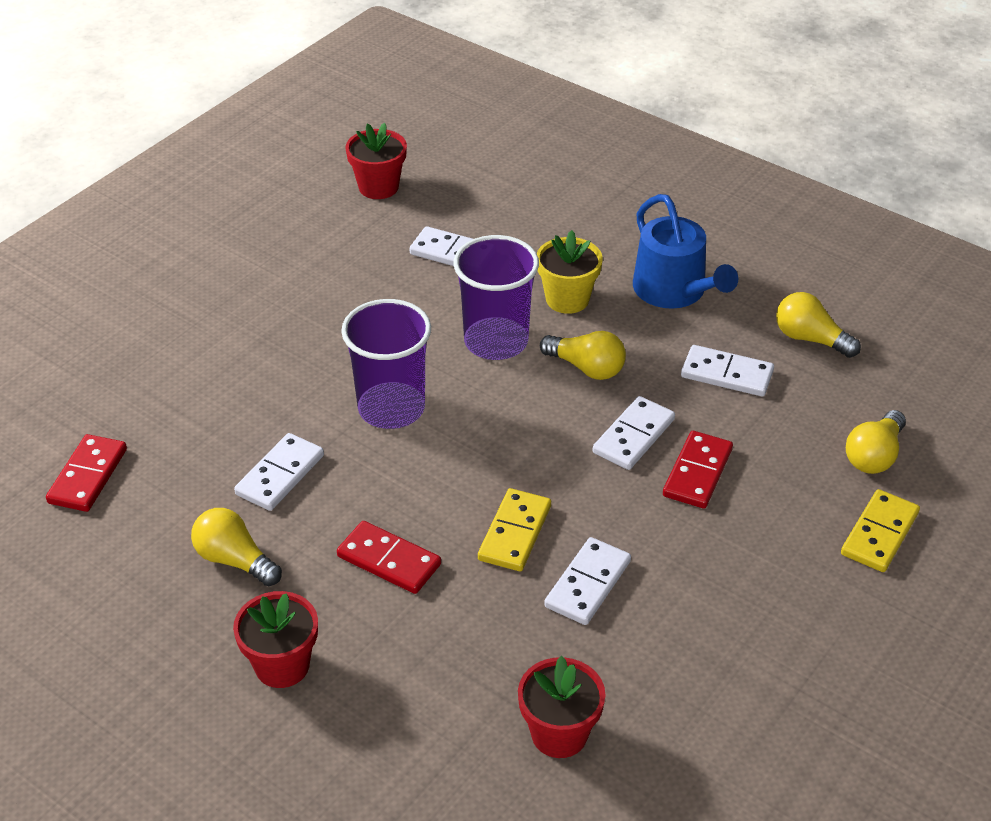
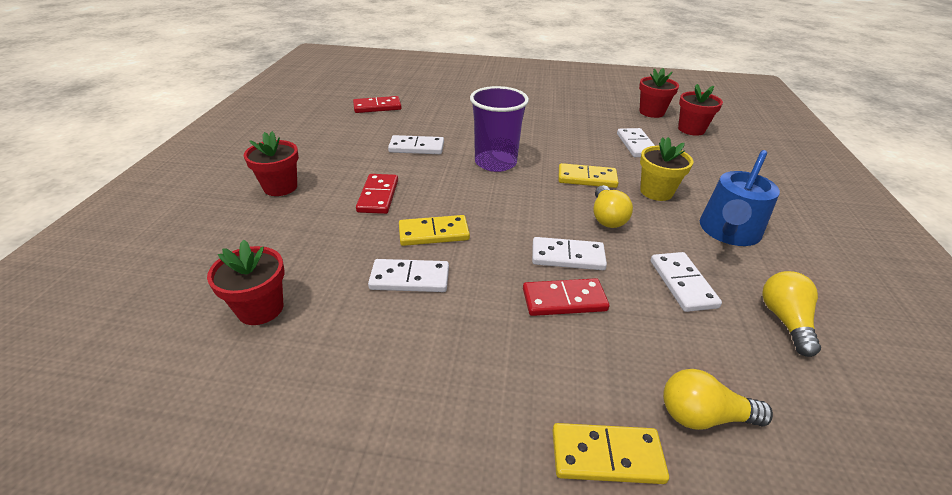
camera: 60 degrees right, 5 degrees down
(235, 560) = (348, 153): yellow light bulb -> none
(454, 181) = (691, 129): none -> red flower pot
(496, 341) = (587, 178): purple cup -> yellow domino

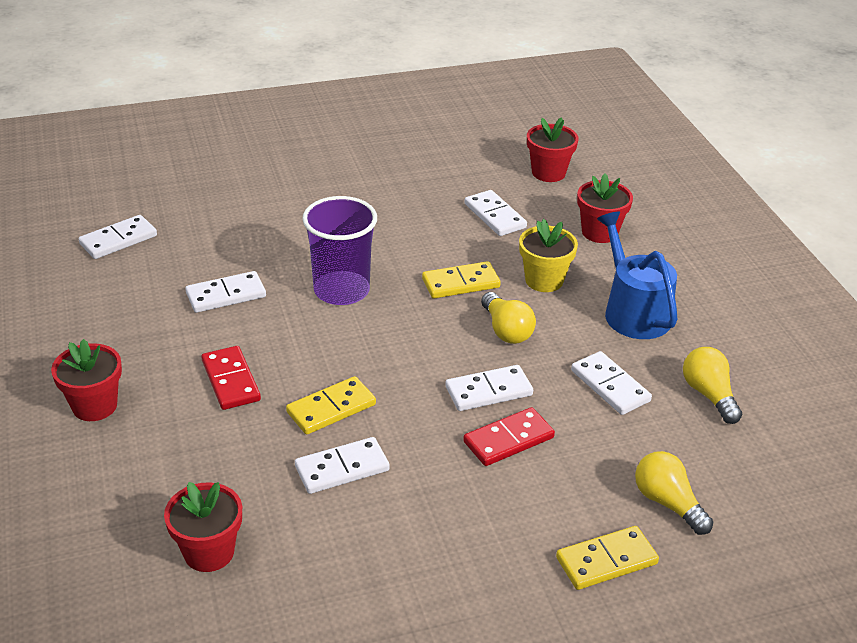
camera: 25 degrees left, 0 degrees up
(377, 107) = (118, 240): red domino -> white domino
(651, 112) = (491, 155): red flower pot -> red flower pot (599, 232)
(703, 416) = (668, 503): yellow light bulb -> yellow light bulb turned 75 degrees clockwise
(728, 232) = (633, 311): blue watering can -> blue watering can turned 150 degrees clockwise

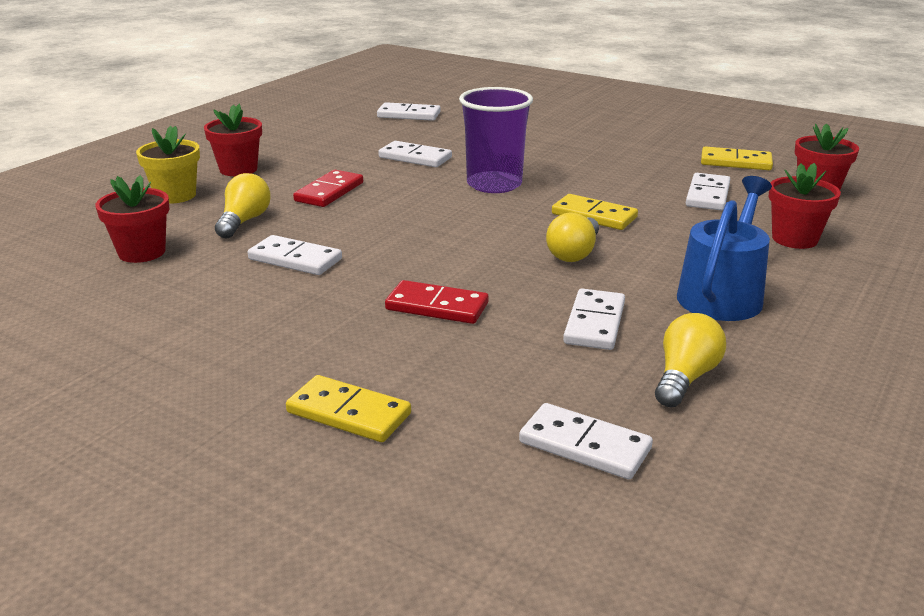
camera: 50 degrees right, 10 degrees down
(331, 408) = (356, 231): yellow domino -> yellow domino (735, 162)
(488, 391) = (483, 275): white domino -> white domino (585, 445)
(544, 280) = (672, 243): yellow flower pot -> yellow flower pot (175, 195)
(668, 503) = (481, 416): yellow light bulb -> yellow light bulb (244, 221)

